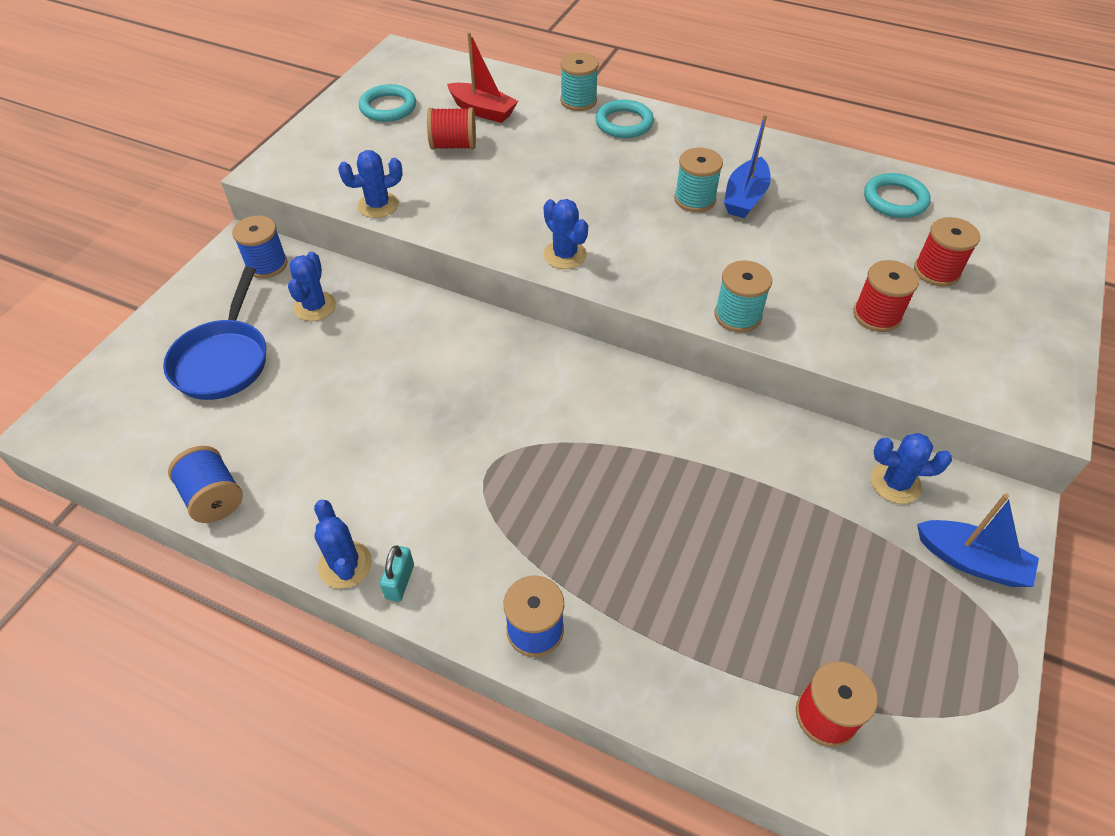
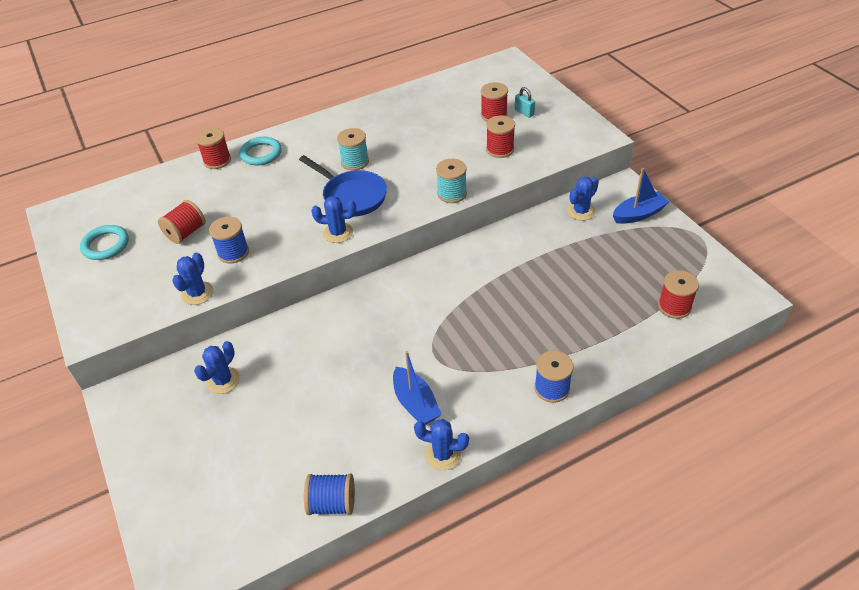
camera: 50 degrees left, 5 degrees down
(223, 360) = (217, 451): blue pan -> blue pan (351, 196)
(267, 265) = (153, 390): blue spool -> blue spool (233, 252)
(315, 306) = (223, 380): blue cactus -> blue cactus turned 75 degrees clockwise
(400, 581) = (475, 433): turquoise padlock -> turquoise padlock (524, 112)
(482, 111) = (170, 204): red boat -> none
(578, 101) = (217, 160): turquoise spool -> red spool
(745, 198) = (375, 144): blue boat -> blue boat (415, 403)
(895, 200) = (436, 98): turquoise ring -> none

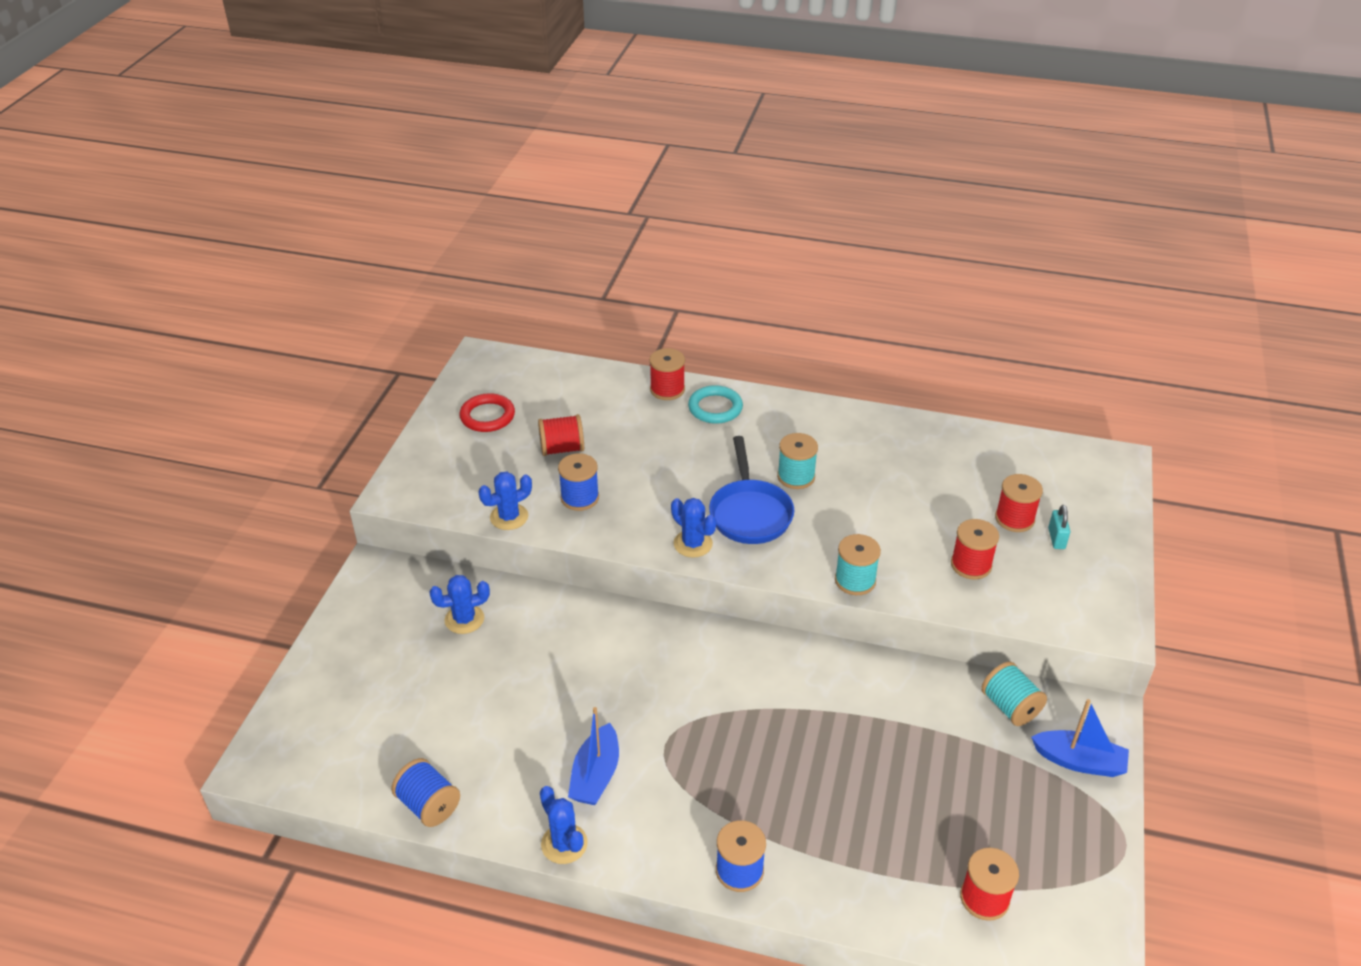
camera: 40 degrees right, 5 degrees down
(106, 245) = (487, 416): turquoise ring -> red ring
(581, 211) = (1010, 707): blue cactus -> turquoise spool

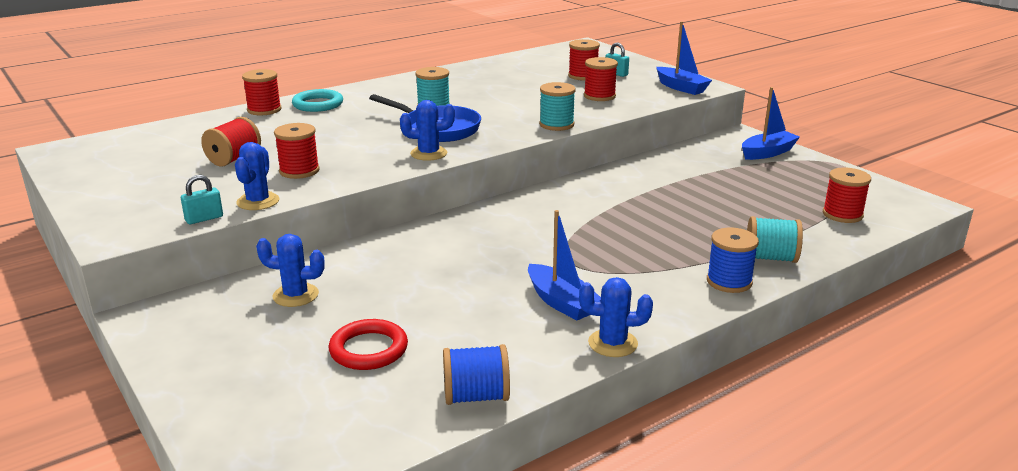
camera: 50 degrees left, 15 degrees down
(458, 512) = (204, 218): none -> turquoise padlock
(464, 619) = (295, 295): blue cactus -> blue cactus turned 75 degrees clockwise
(487, 416) = (128, 170): red ring -> red ring (368, 349)
(580, 498) = (299, 171): blue spool -> red spool
(1010, 707) = (702, 153): turquoise spool -> turquoise spool (770, 258)
(1082, 611) = (681, 88): none -> blue boat

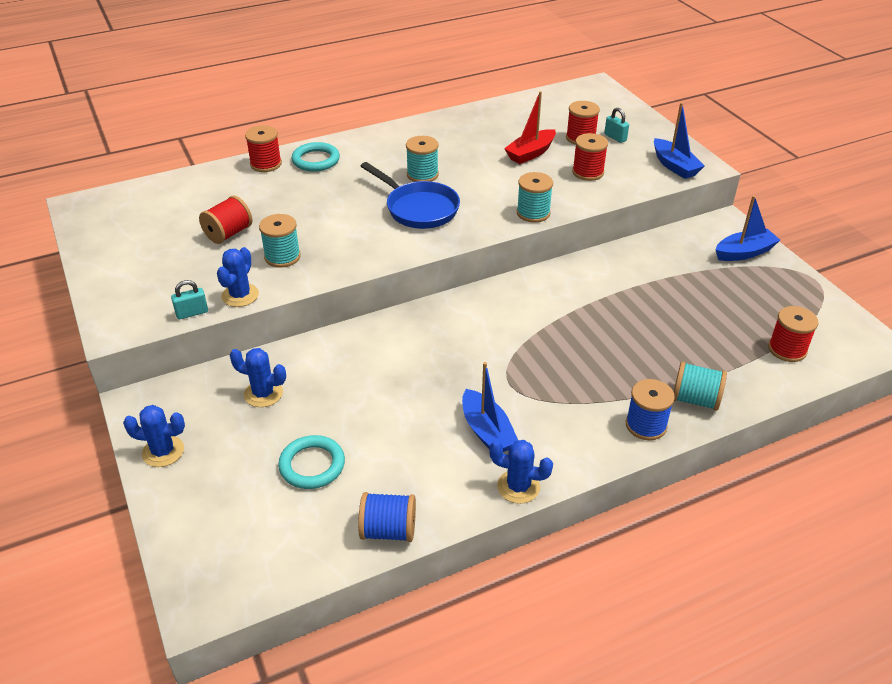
camera: 10 degrees right, 15 degrees up
(299, 171) = (282, 257): red spool -> turquoise spool
(368, 349) = (312, 465): red ring -> turquoise ring
(428, 154) = (402, 244): blue cactus -> blue cactus (163, 451)
(538, 88) = (530, 153): none -> red boat

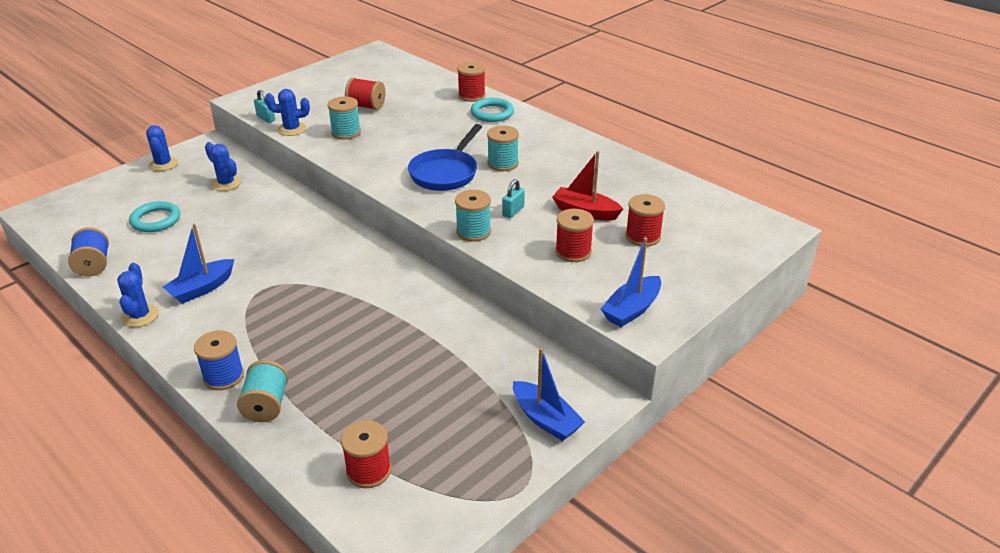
camera: 70 degrees right, 5 degrees down
(263, 393) = (226, 183): blue cactus -> blue cactus turned 45 degrees counterclockwise
(615, 137) = (664, 259): turquoise padlock -> turquoise padlock (513, 211)

